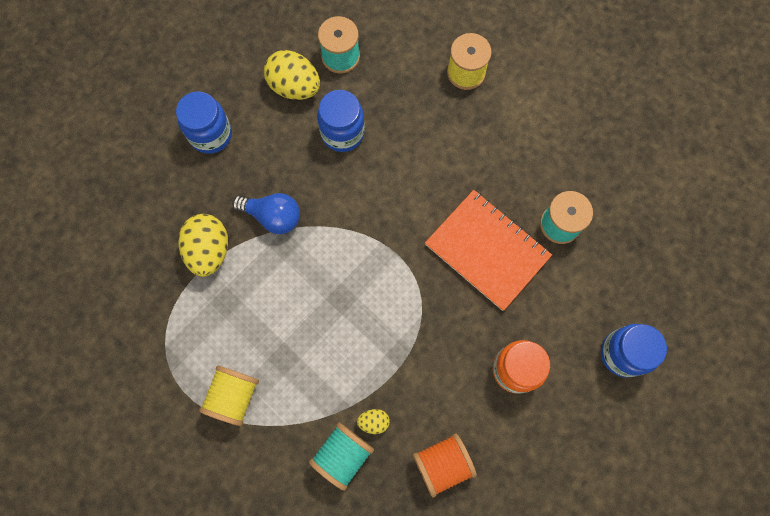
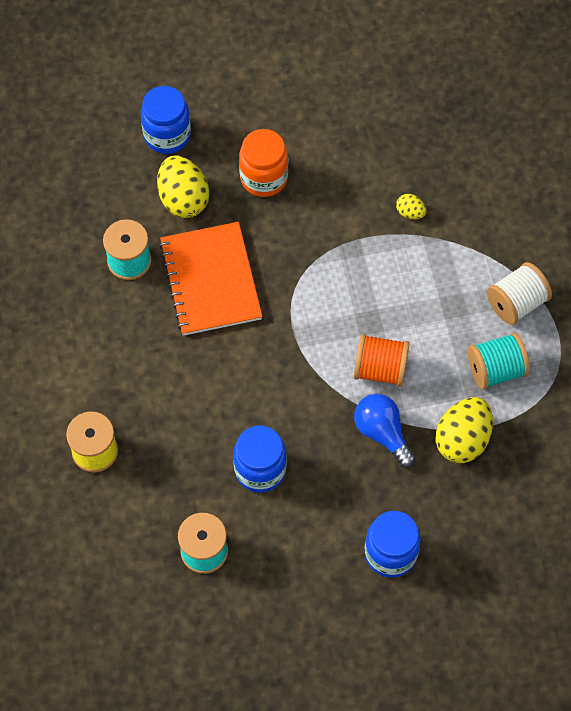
camera: 145 degrees left, 10 degrees down
(234, 396) = (516, 303): yellow spool -> white spool
(294, 87) = (273, 549): yellow egg -> yellow egg (183, 199)
(343, 455) = (453, 205): turquoise spool -> turquoise spool (496, 370)
(442, 464) = (376, 151): orange spool -> orange spool (380, 369)

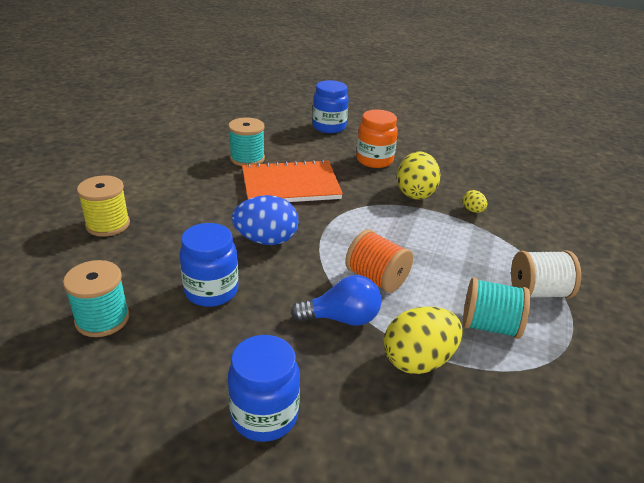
camera: 30 degrees right, 30 degrees down
(183, 199) = (311, 150): yellow egg -> yellow egg (415, 193)
(211, 280) = (290, 185): orange notebook -> orange notebook turned 60 degrees clockwise
(254, 379) = (266, 240): none -> blue egg
(382, 433) = (342, 318): blue light bulb -> blue light bulb turned 90 degrees clockwise

